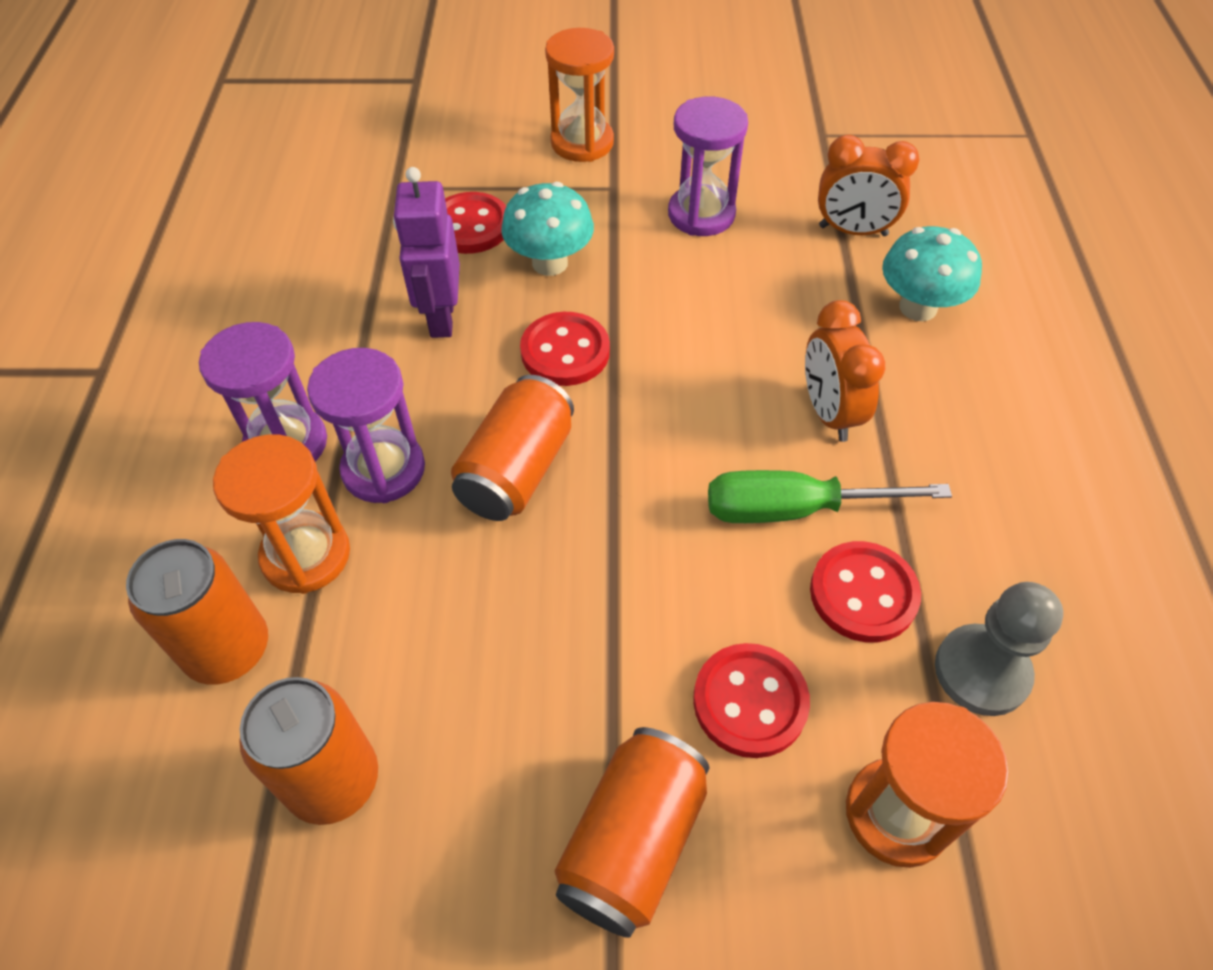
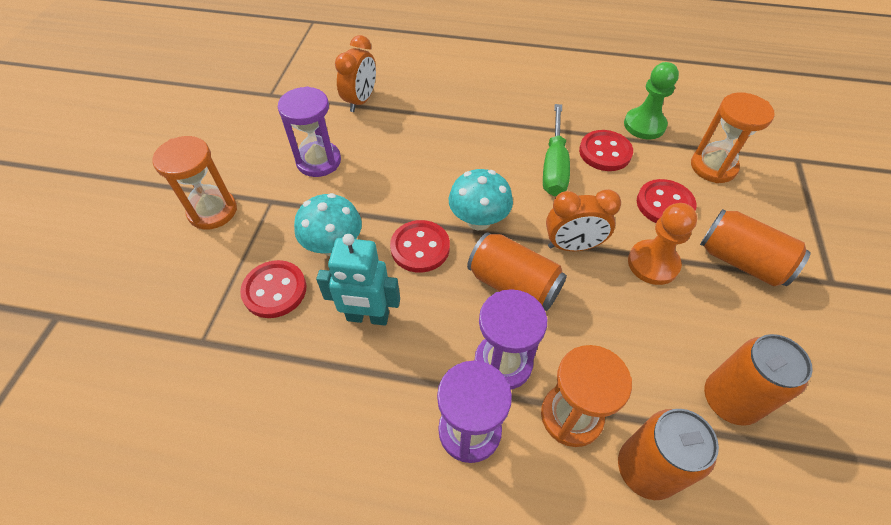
camera: 80 degrees left, 0 degrees up
(441, 318) = (367, 317): purple robot -> turquoise robot
(595, 673) = (653, 263): none -> orange pawn
(829, 413) = (493, 140): orange clock -> orange clock (572, 246)
(918, 307) = (428, 91): turquoise mushroom -> turquoise mushroom (478, 220)
(981, 671) = (644, 125): grey pawn -> green pawn

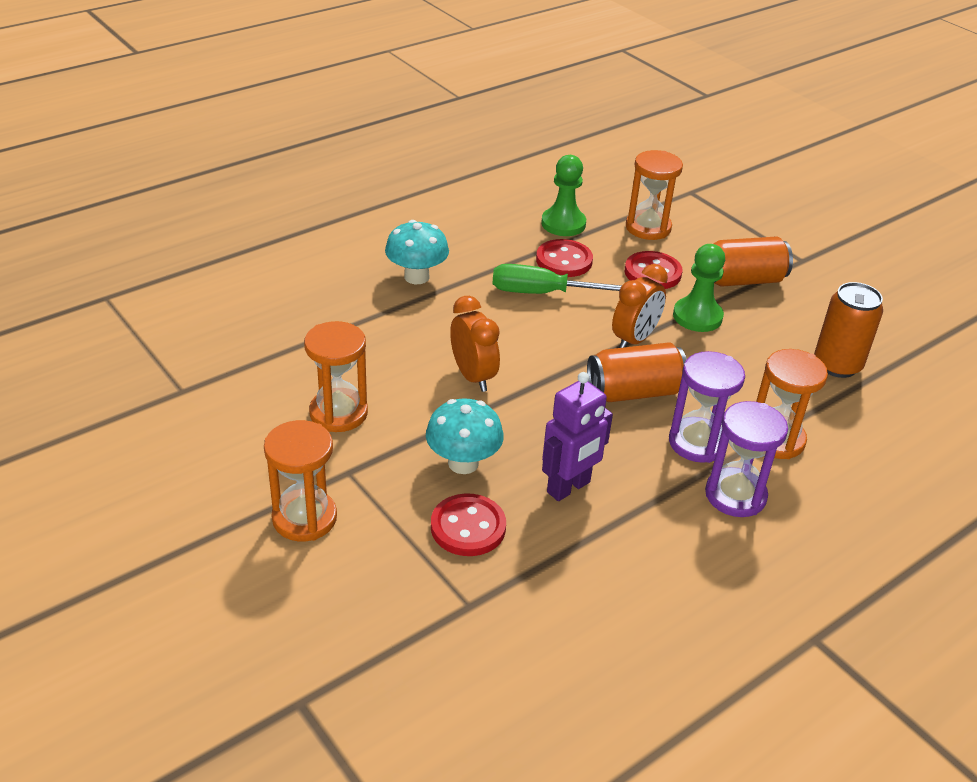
camera: 50 degrees left, 15 degrees down
(318, 161) = (338, 413): purple hourglass -> orange hourglass
(361, 101) = (293, 340): orange clock -> orange clock (473, 376)
(367, 317) = (569, 487): turquoise robot -> purple robot
(420, 248) = (532, 416): red button -> none
(478, 220) = (546, 367): turquoise mushroom -> turquoise mushroom (416, 277)
(554, 166) = (542, 293): green screwdriver -> green screwdriver turned 135 degrees clockwise
(646, 469) = (847, 434): orange can -> none
(653, 263) = (697, 316): orange pawn -> green pawn

